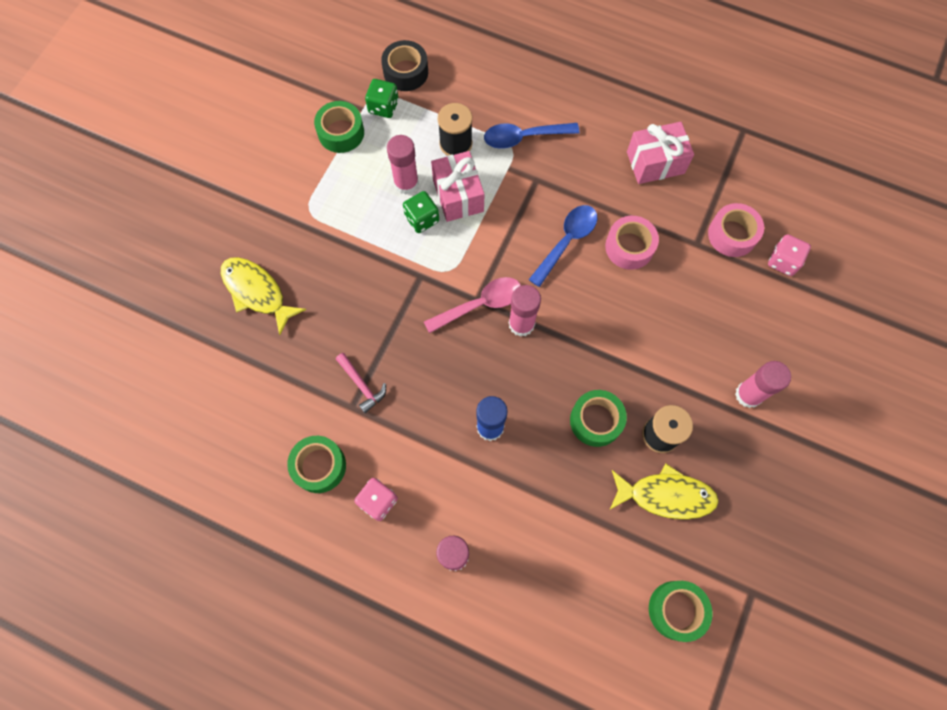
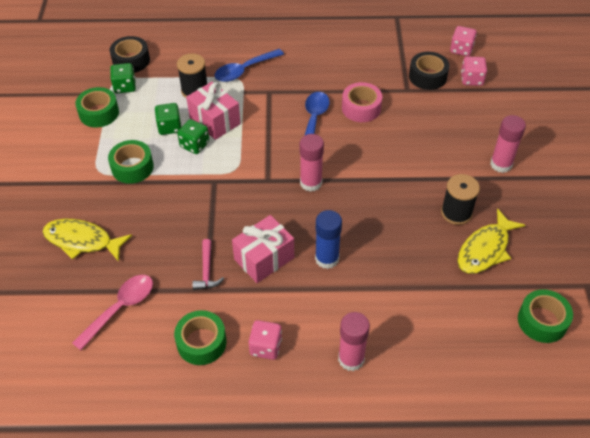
camera: 25 degrees left, 20 degrees down
(362, 385) = (207, 271): pink hammer -> pink hammer turned 60 degrees clockwise
(406, 183) = (169, 127): pink glue stick -> green dice
(480, 304) = (272, 182): pink spoon -> pink spoon (120, 308)
(596, 420) = (404, 222): green tape -> green tape (132, 167)
(655, 163) = (348, 54): pink gift -> pink gift (264, 258)
(666, 495) = (485, 249): yellow fish -> yellow fish turned 150 degrees clockwise
(732, 235) = (427, 76): pink tape -> black tape
(796, 212) = (461, 49): none -> pink dice

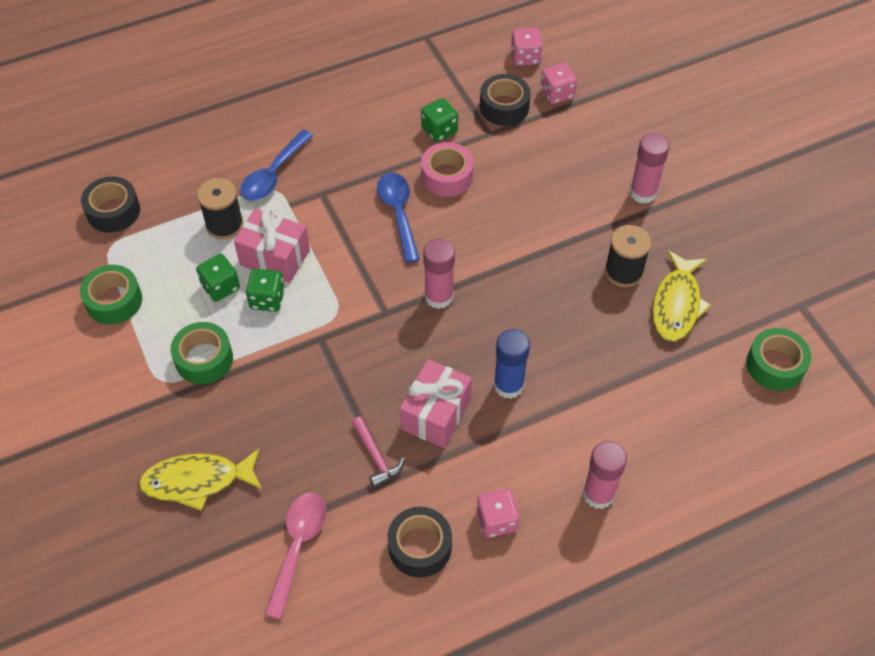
camera: 25 degrees left, 5 degrees up
(125, 86) = (127, 251): green dice -> green dice (439, 130)
(201, 342) = (420, 547): green tape -> black tape

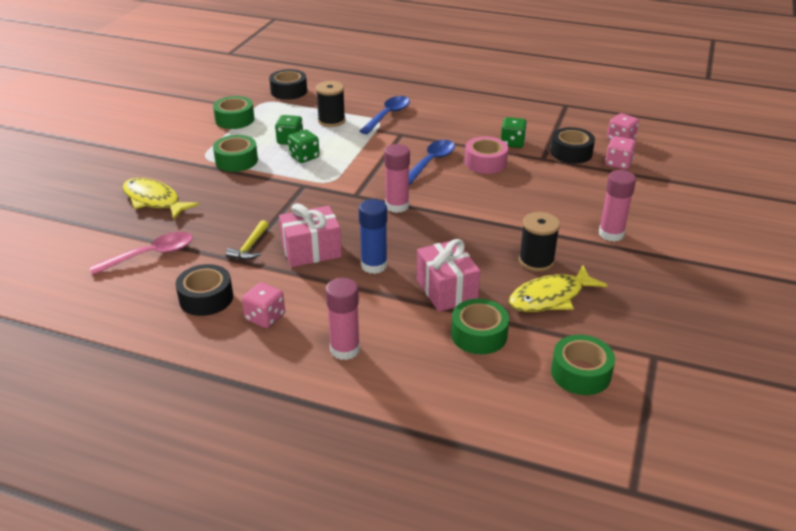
camera: 45 degrees right, 20 degrees down
(273, 174) = (388, 115): blue spoon -> blue spoon turned 135 degrees clockwise
(274, 257) = (335, 144): pink gift -> pink gift (446, 290)
(376, 457) = (250, 247): pink hammer -> yellow hammer
(672, 389) = (479, 335): none -> green tape

